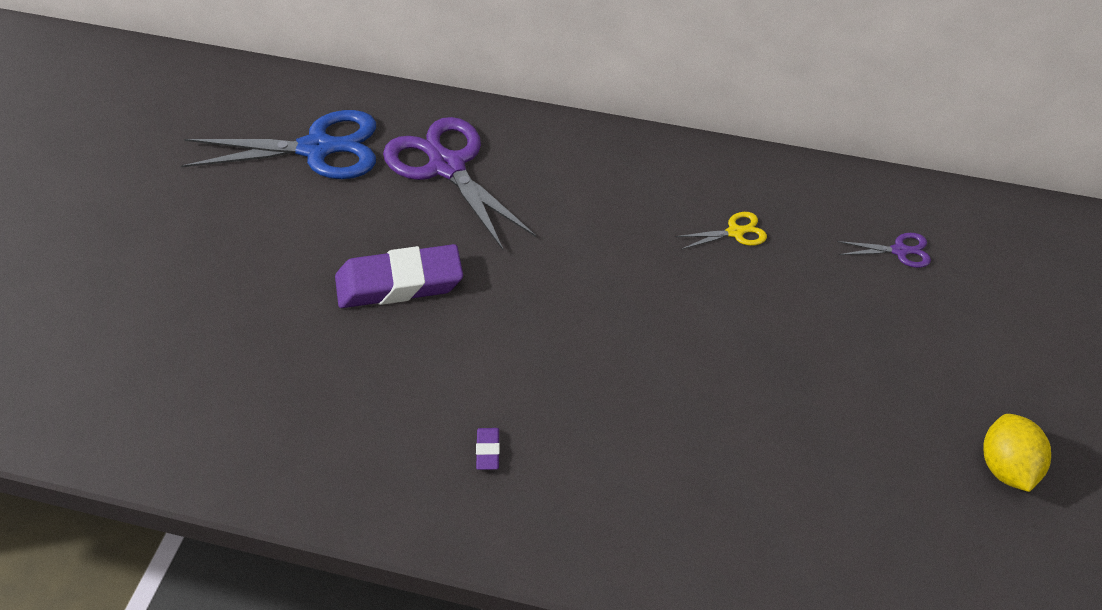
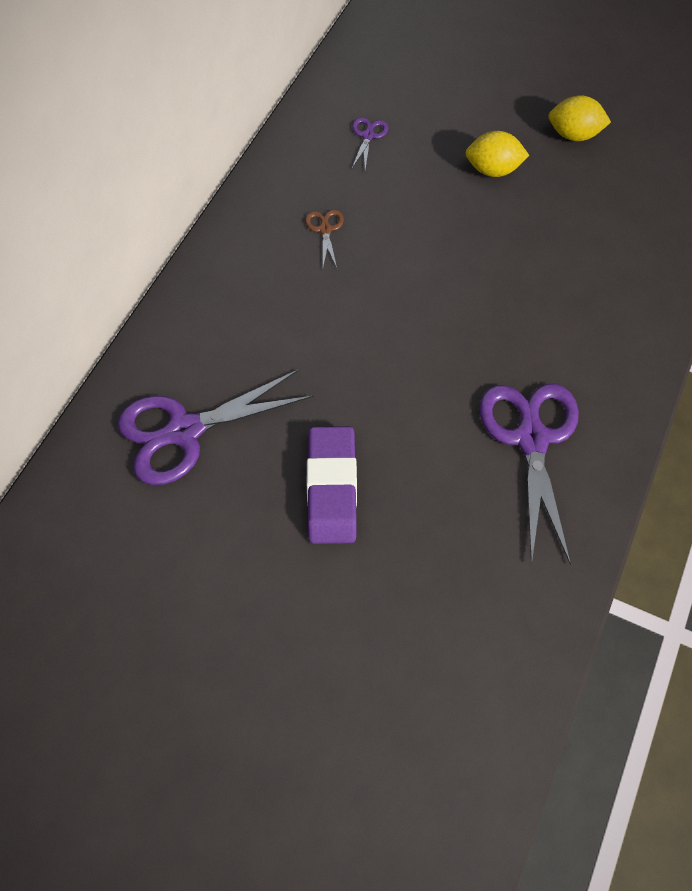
camera: 80 degrees left, 15 degrees up
(316, 149) = (121, 550): blue scissors -> none
(488, 451) = (531, 439): purple eraser -> purple scissors
(735, 232) = (325, 230): yellow scissors -> brown scissors
(898, 381) = (493, 170): none -> yellow lemon

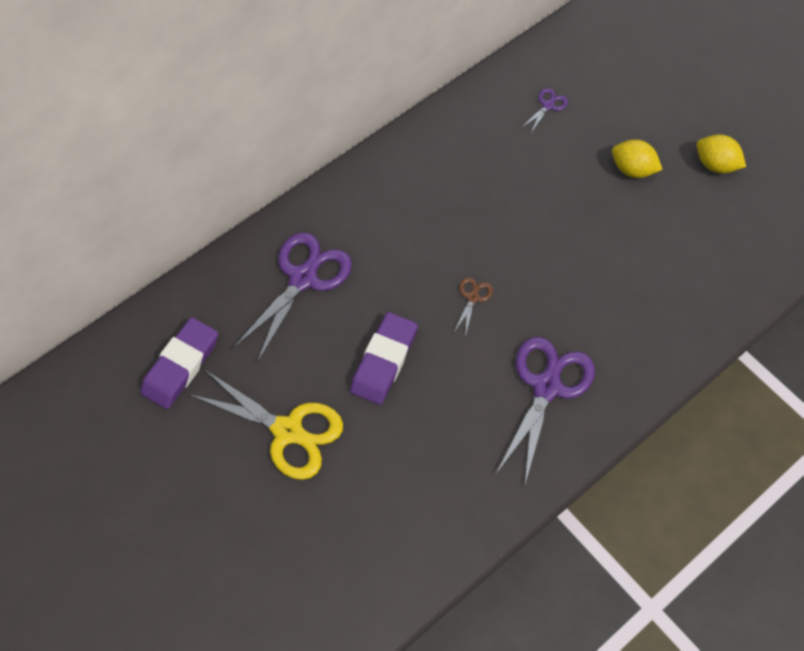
camera: 25 degrees right, 0 degrees up
(79, 603) = (181, 365): none -> purple eraser
(185, 431) = (303, 278): purple scissors -> purple scissors turned 120 degrees clockwise
(257, 624) = (287, 431): none -> yellow scissors
(325, 230) = (476, 168): brown scissors -> brown scissors (472, 297)

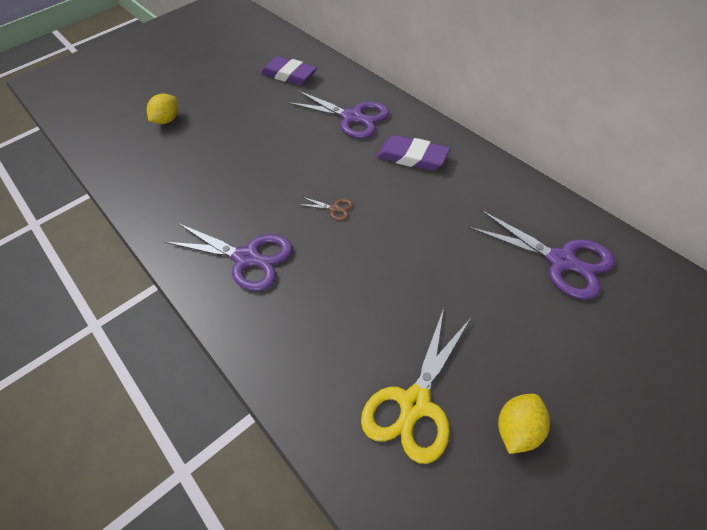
camera: 95 degrees right, 10 degrees down
(287, 431) = (237, 121): yellow scissors -> yellow scissors (415, 403)
(384, 361) = (282, 161): purple eraser -> purple eraser (412, 157)
(548, 105) = (561, 261): purple scissors -> purple scissors, size x2.27
(632, 169) = (492, 336): yellow lemon -> yellow lemon (167, 120)

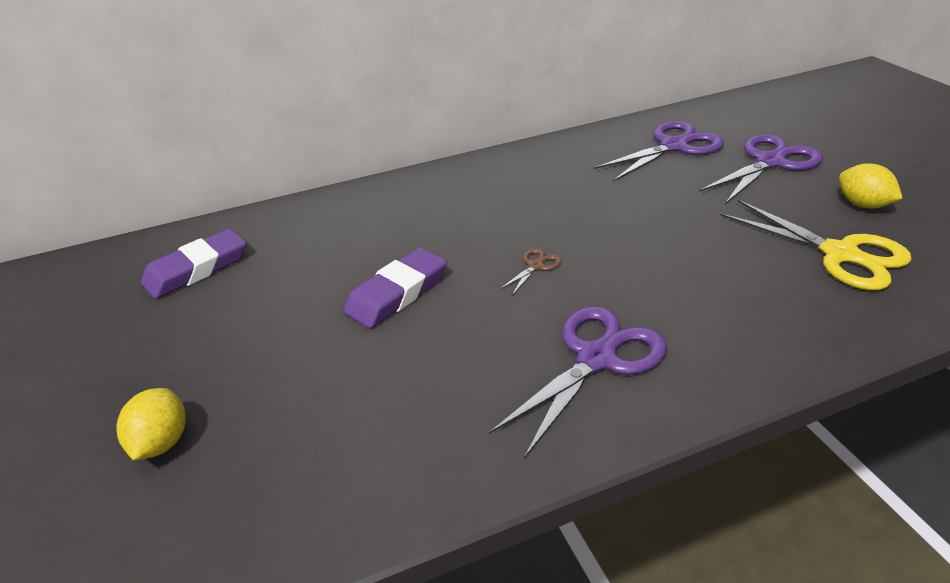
camera: 75 degrees left, 15 degrees down
(167, 120) = (161, 442): yellow lemon -> yellow lemon turned 45 degrees clockwise
(352, 117) = (362, 226): purple scissors -> purple scissors (770, 162)
(412, 157) = (477, 195): purple eraser -> purple eraser (397, 293)

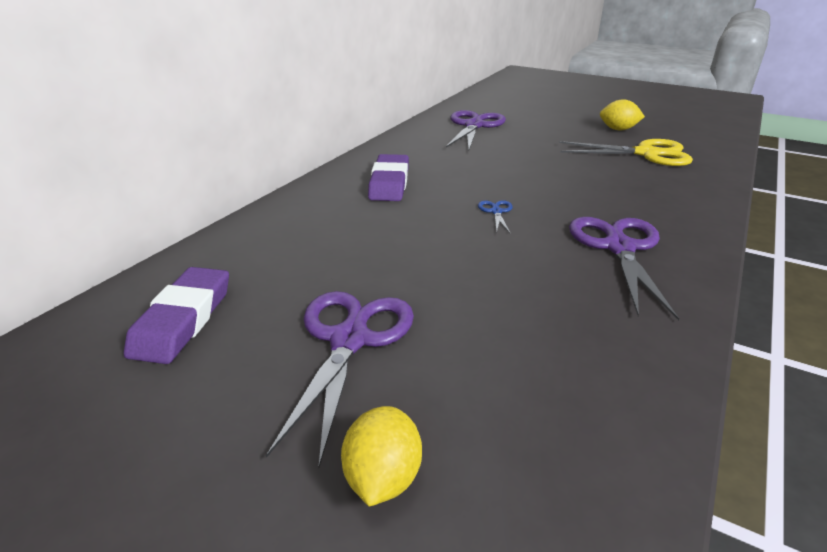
camera: 40 degrees left, 5 degrees down
(161, 442) = (383, 477): yellow lemon -> yellow lemon turned 45 degrees clockwise
(397, 293) = (422, 263): purple eraser -> purple eraser (389, 183)
(535, 266) = (496, 212): brown scissors -> blue scissors
(770, 162) = (541, 121): purple scissors -> purple scissors (349, 340)

